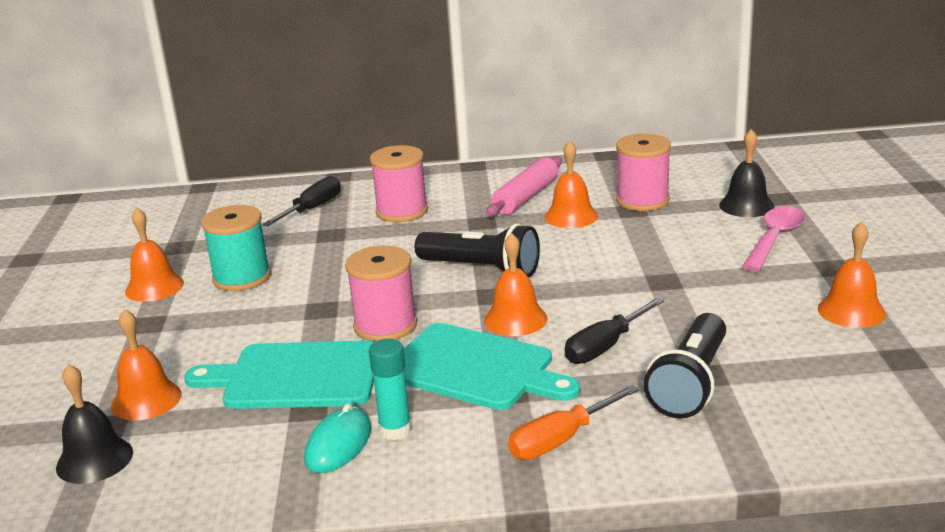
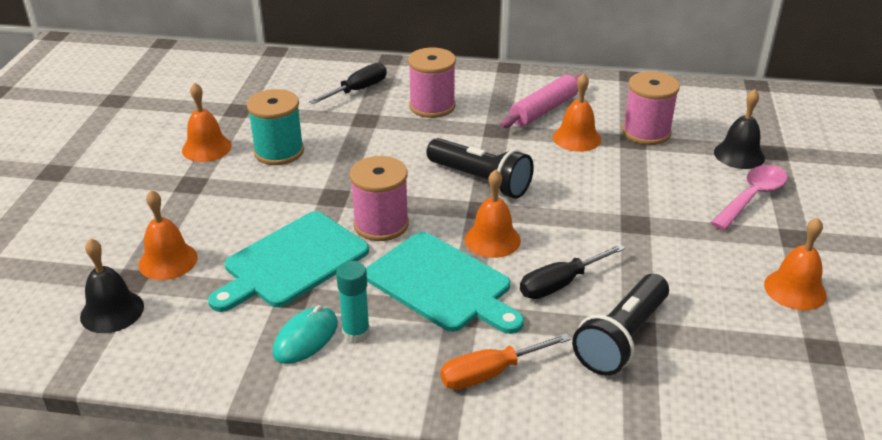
camera: 10 degrees right, 10 degrees up
(296, 376) = (292, 262): turquoise cutting board -> turquoise cutting board turned 60 degrees counterclockwise

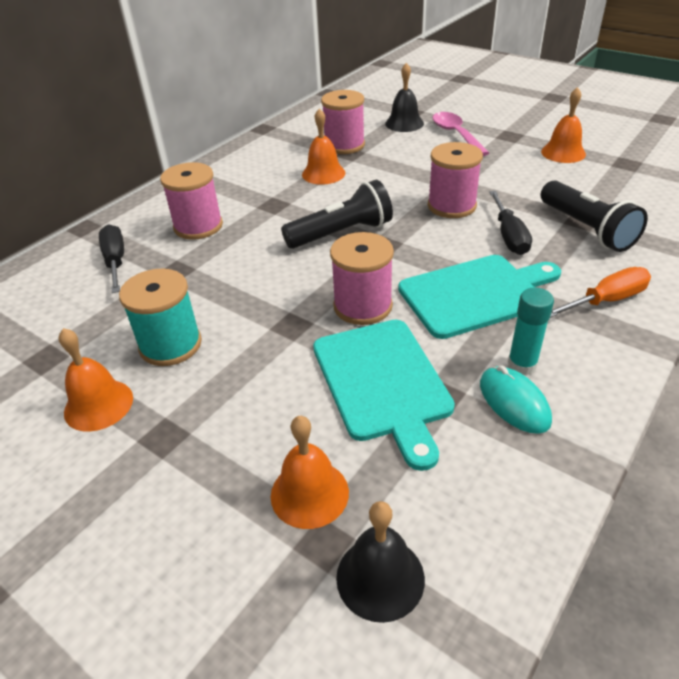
camera: 60 degrees left, 5 degrees up
(491, 373) = (605, 300): orange screwdriver -> orange screwdriver turned 120 degrees counterclockwise
(492, 239) = (430, 251): orange bell -> none
(544, 110) = (268, 175): pink rolling pin -> none
(587, 232) = (451, 206): none -> pink spool

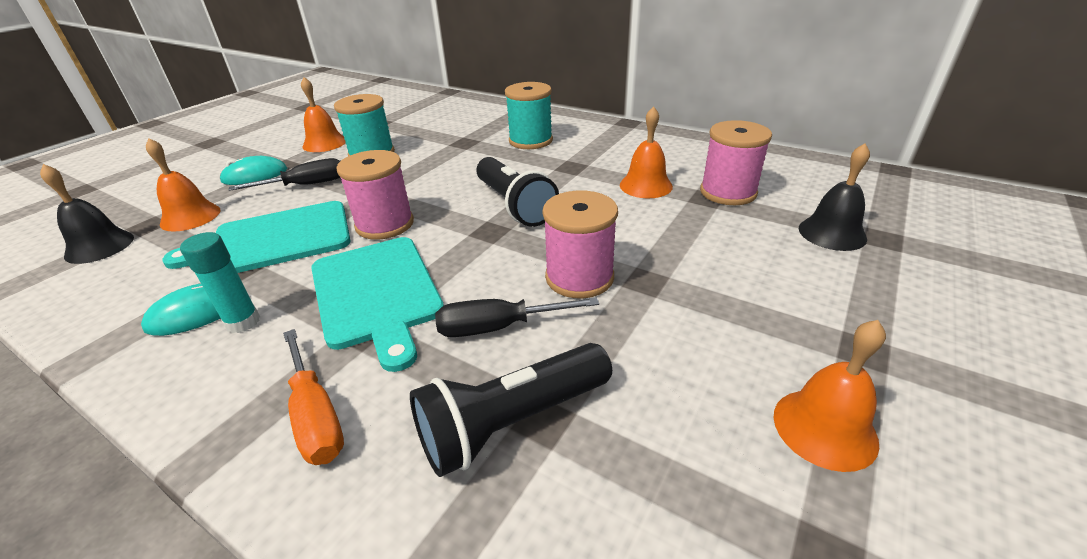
camera: 85 degrees right, 5 degrees down
(116, 261) = (481, 122): black screwdriver -> black screwdriver (305, 185)
(190, 459) = (255, 175): none -> turquoise mouse
(198, 226) = (530, 141): pink spool -> turquoise spool
(456, 134) = (823, 283): pink spoon -> none

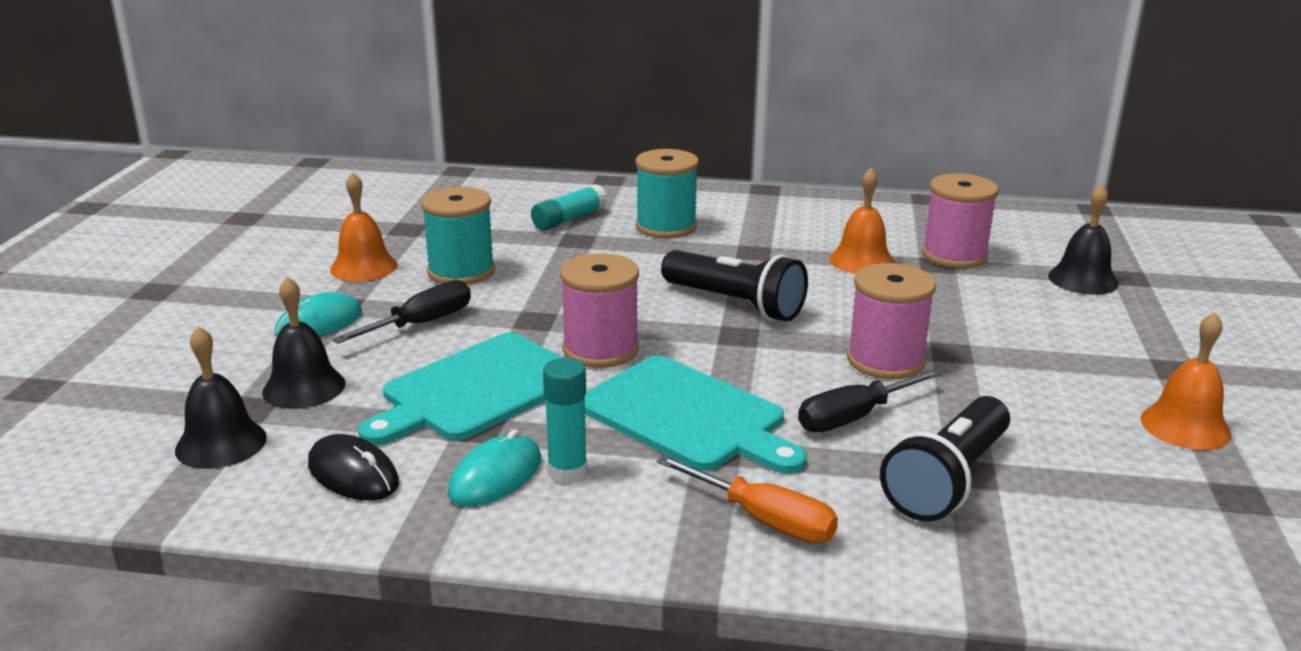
camera: 25 degrees left, 10 degrees down
(127, 288) = (353, 474): none -> black mouse
(190, 217) = (304, 387): orange bell -> black bell
(475, 128) = (569, 219): none -> turquoise glue stick

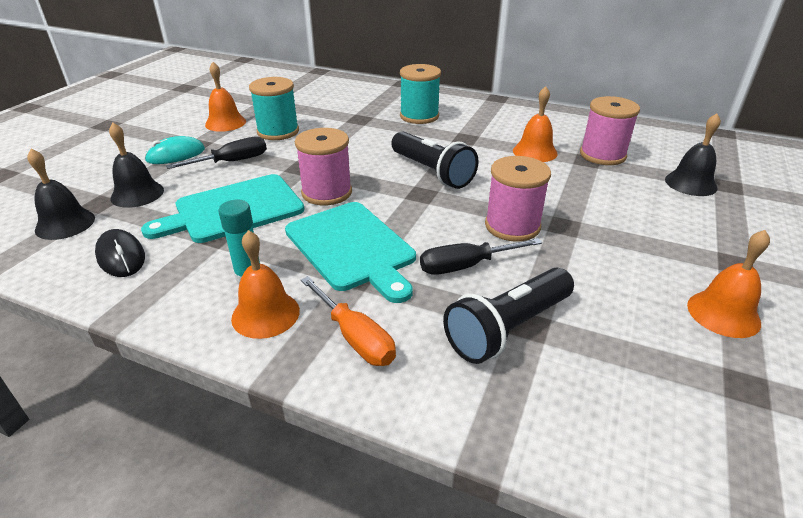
camera: 15 degrees right, 10 degrees up
(495, 476) = (202, 272): turquoise mouse -> none
(569, 219) = (363, 105): turquoise glue stick -> none
(625, 513) = (265, 314): none -> orange bell

